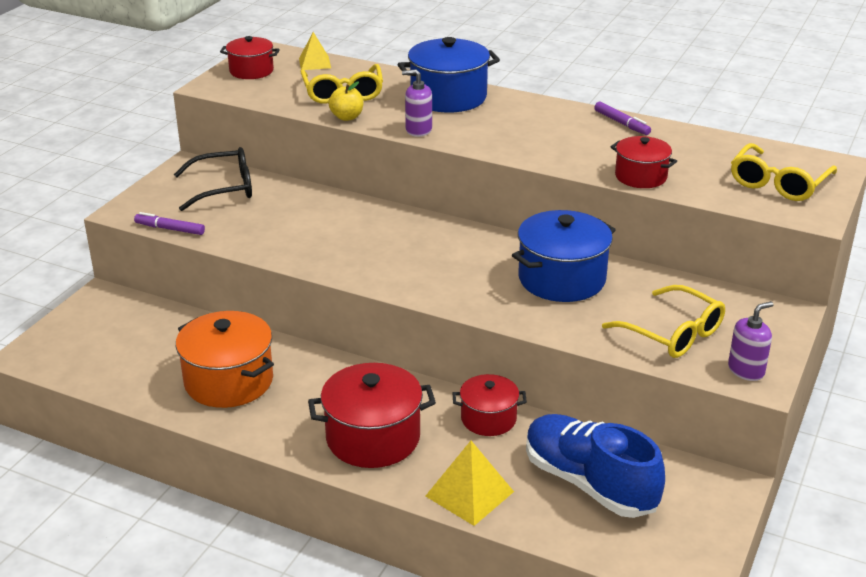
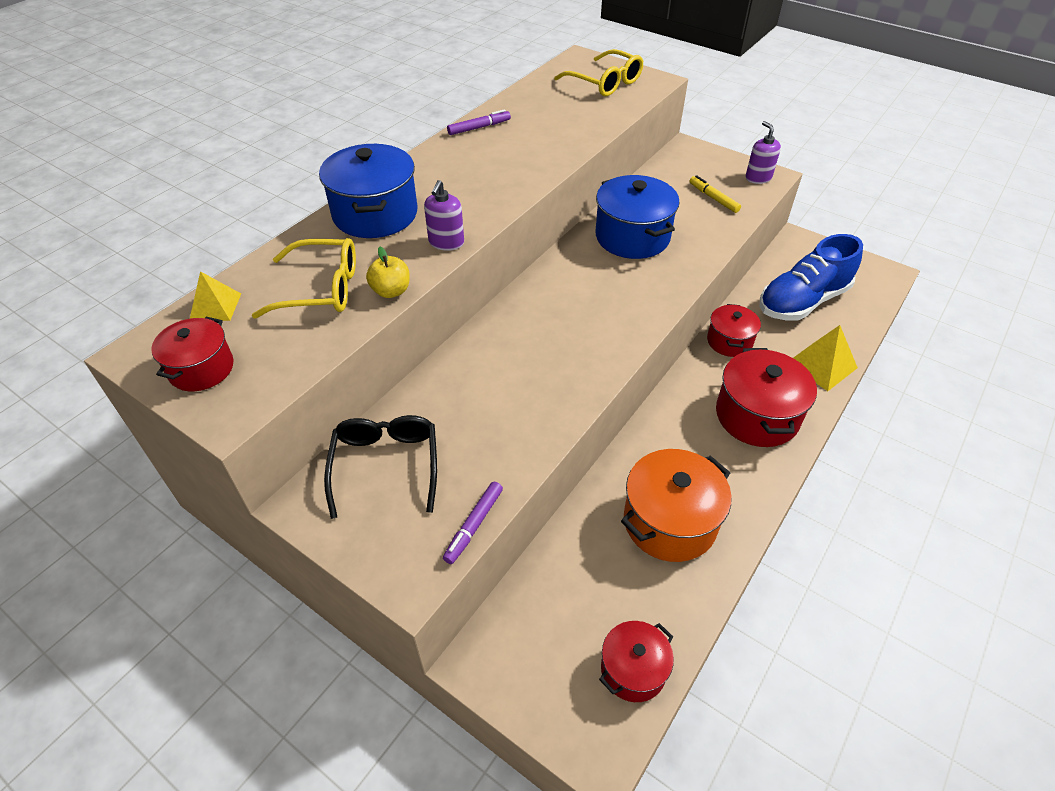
camera: 80 degrees left, 15 degrees up
(641, 176) = (581, 135): red pot -> red pot (633, 669)
(673, 333) = (713, 198): yellow glasses -> yellow marker

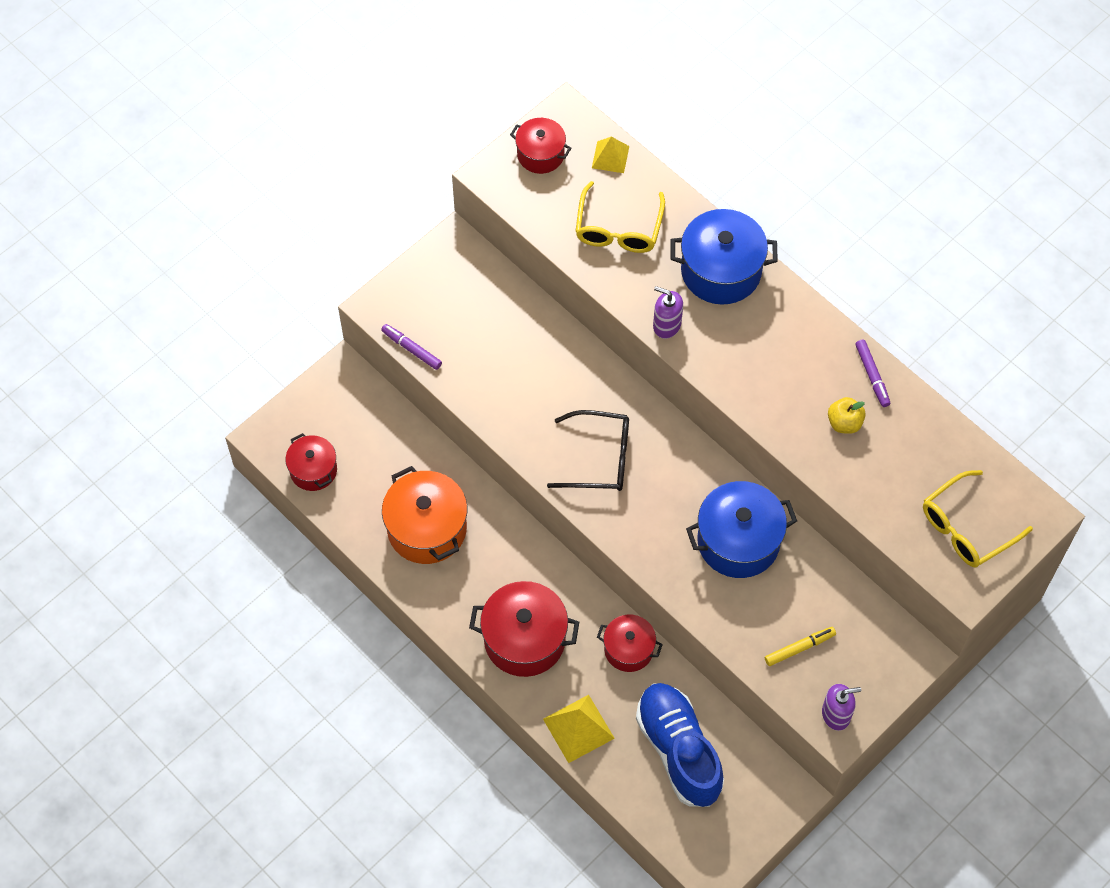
camera: 100 degrees right, 15 degrees up
(386, 465) = (479, 296): black glasses -> black glasses (600, 458)
(391, 291) = (606, 279): yellow apple -> yellow apple (844, 423)

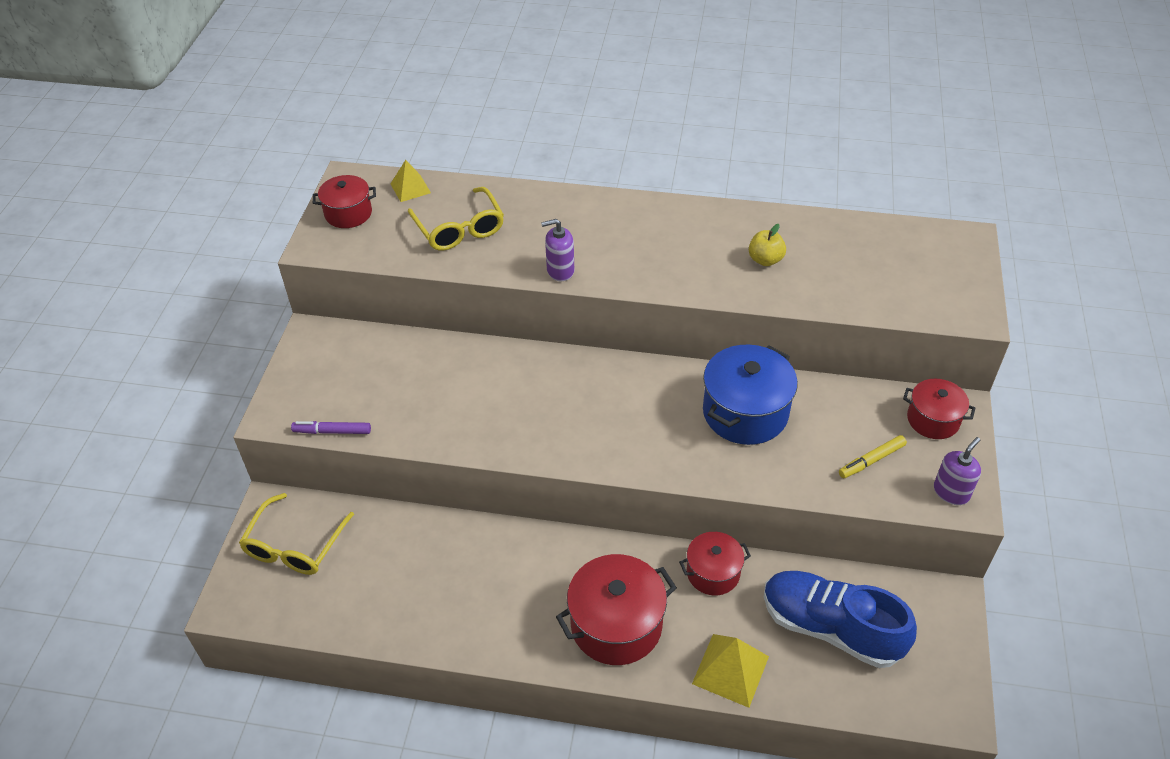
camera: 35 degrees left, 15 degrees down
(313, 470) = (298, 605): red pot -> red pot (933, 419)
(427, 528) = (449, 588): orange pot -> none
(600, 458) = (574, 419): black glasses -> none
(721, 271) = (569, 215): blue pot -> none
(799, 648) = (871, 460): yellow marker -> yellow marker turned 150 degrees counterclockwise
(872, 375) = (753, 220): purple marker -> none
(966, 528) = (928, 276): yellow glasses -> yellow glasses (294, 546)

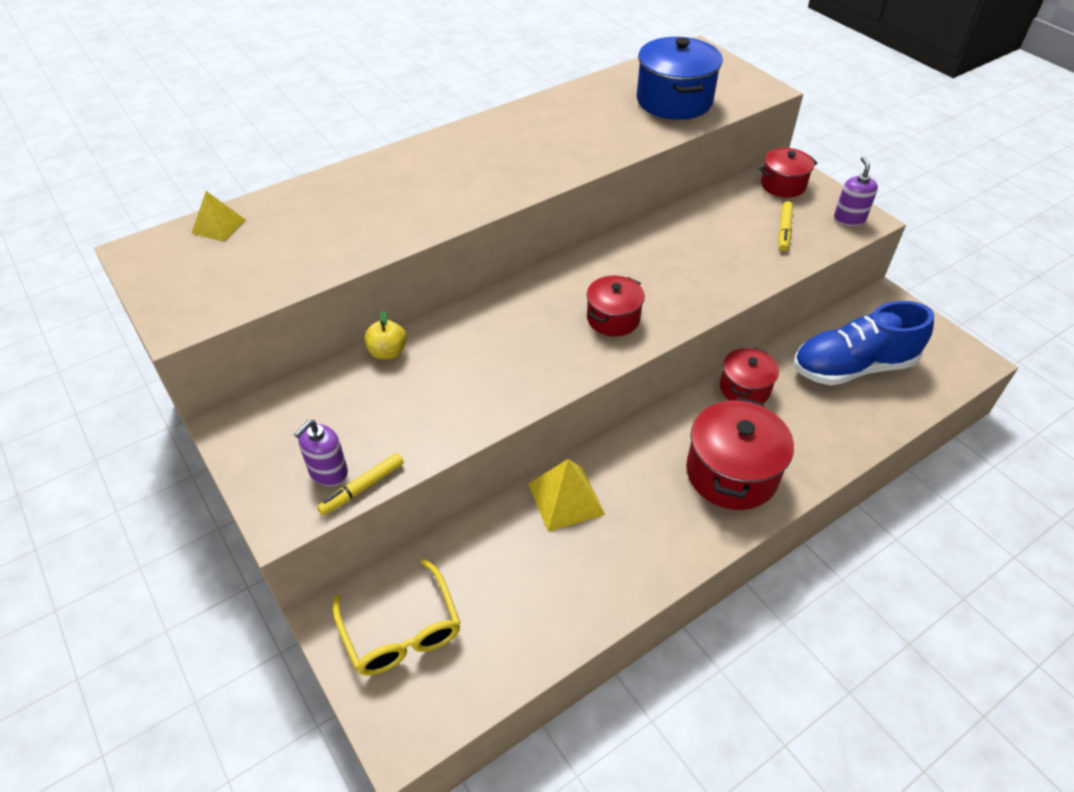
camera: 45 degrees left, 0 degrees up
(332, 431) = (362, 488): purple marker -> yellow marker
(348, 213) = (178, 278): red pot -> red pot (613, 318)
(459, 229) = (314, 232): yellow glasses -> none
(560, 270) = (450, 214): purple soap dispenser -> purple soap dispenser (328, 472)
(730, 669) = (835, 440): yellow pyramid -> yellow pyramid (565, 499)
(745, 412) = (671, 252): blue pot -> blue pot (674, 101)
(765, 260) = (593, 125): yellow apple -> yellow apple (388, 352)

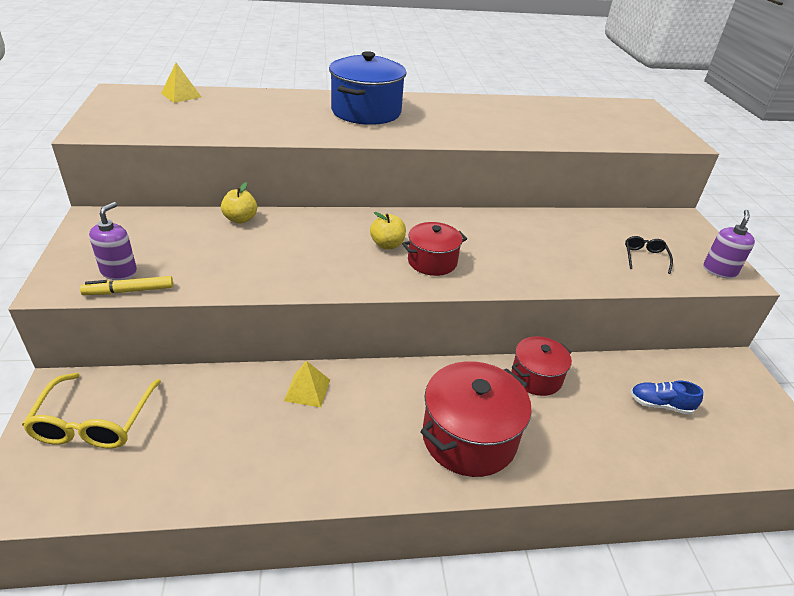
camera: 25 degrees right, 10 degrees down
(328, 472) = (119, 271): purple soap dispenser -> purple soap dispenser turned 135 degrees clockwise
(557, 318) = (387, 245): none -> yellow apple
(565, 499) = (307, 390): yellow pyramid -> yellow pyramid, size x0.65
(674, 101) = (591, 126): blue pot -> blue pot (366, 112)
(783, 185) = (670, 227): red pot -> none
(784, 230) = (645, 257): yellow marker -> black glasses
(852, 367) = (660, 405): blue shoe -> blue shoe, size x0.44

